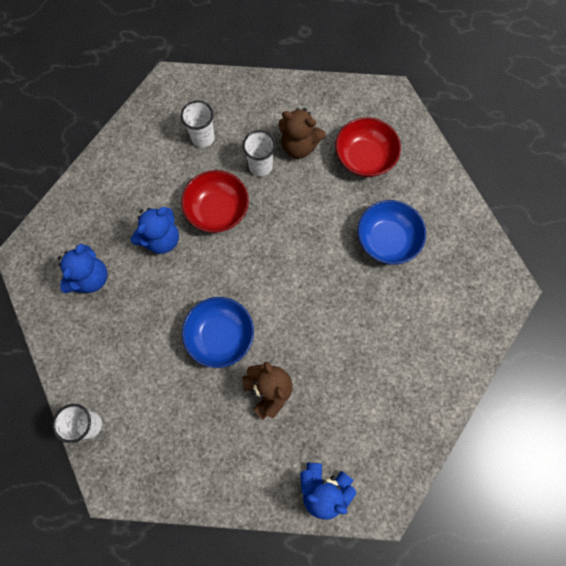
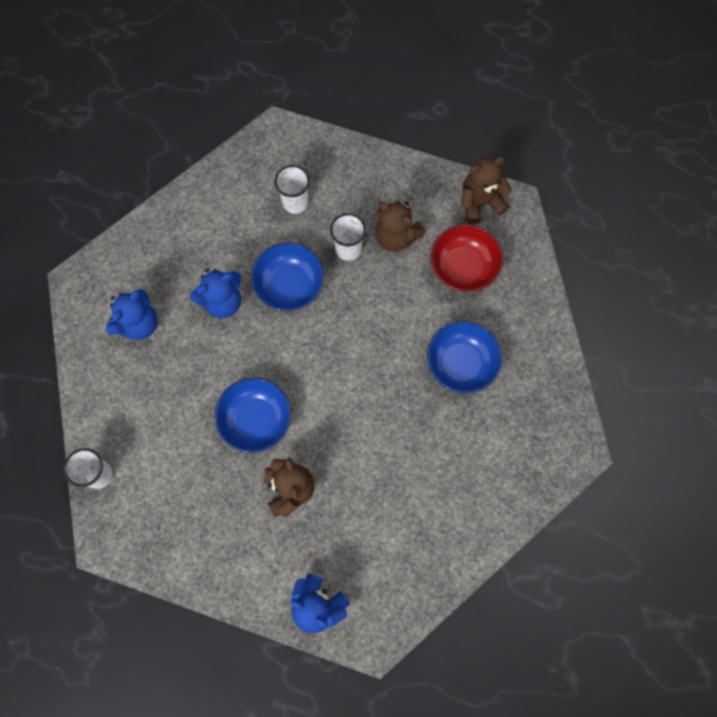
camera: 15 degrees right, 0 degrees up
(217, 210) = (289, 285): red bowl -> blue bowl
(362, 100) = (480, 202): none -> brown teddy bear

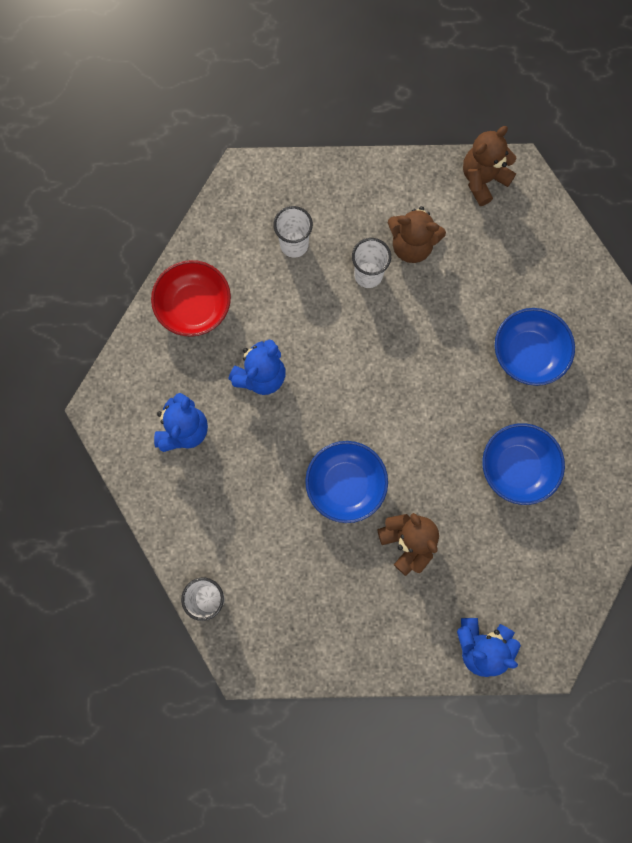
camera: 20 degrees left, 5 degrees up
(289, 285) = (323, 334): blue bowl -> blue bowl (517, 467)
(463, 267) = (492, 253): red bowl -> red bowl (194, 307)

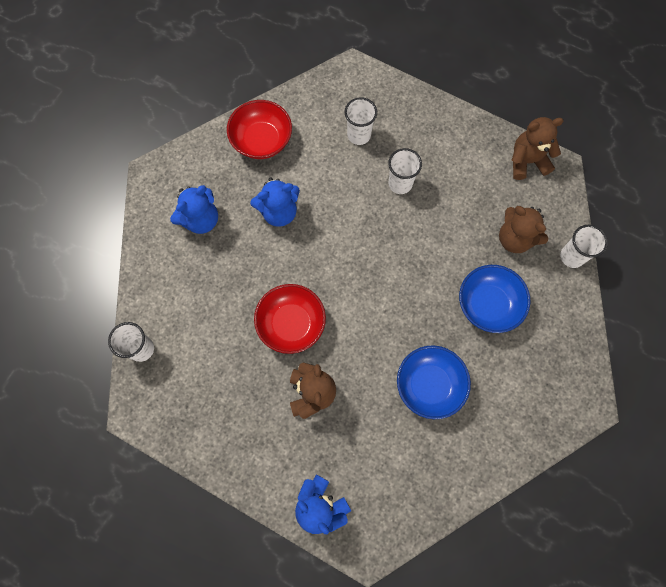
camera: 30 degrees right, 5 degrees down
(345, 485) = (291, 324): blue bowl -> red bowl
(412, 245) = (445, 180): brown teddy bear -> brown teddy bear (515, 238)
(581, 258) = (572, 256): none -> white cup

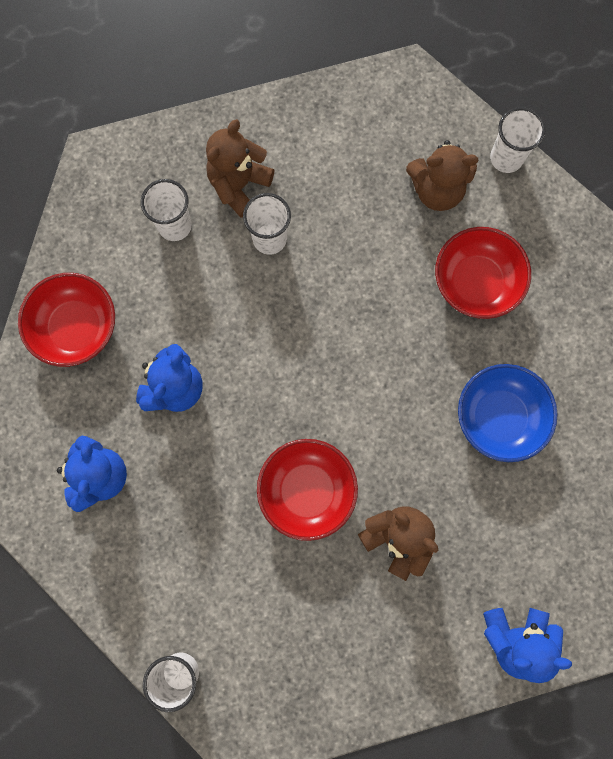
camera: 45 degrees left, 5 degrees up
(488, 304) = (476, 282): blue bowl -> red bowl
(527, 161) = (371, 97): brown teddy bear -> brown teddy bear (239, 185)

